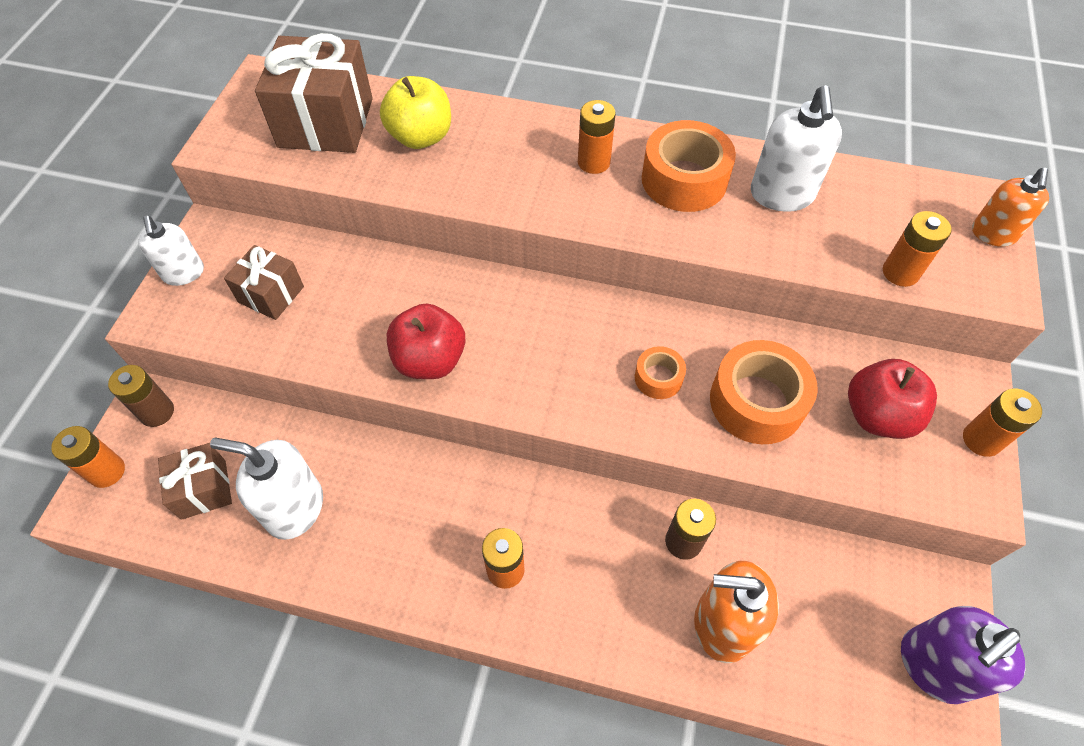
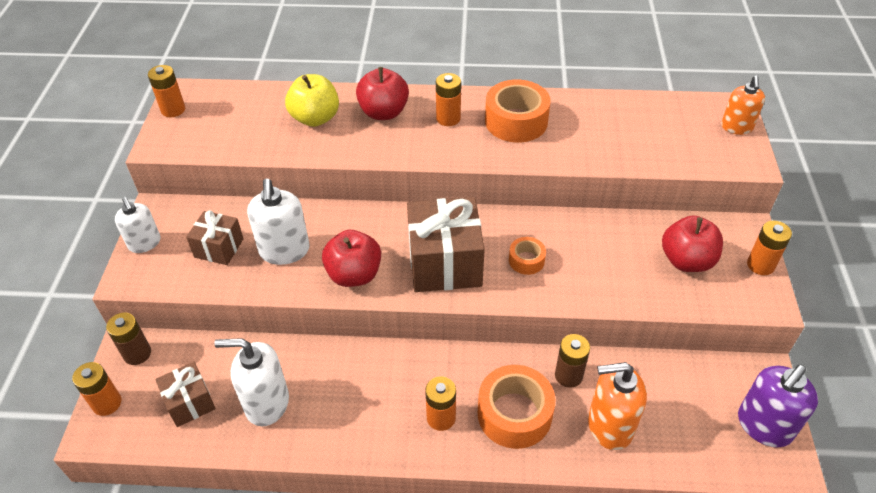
camera: 10 degrees left, 10 degrees down
(326, 122) = (239, 118): brown gift -> brown gift (444, 263)
(511, 141) = (383, 112): none -> red apple
(756, 402) = (600, 265): orange tape -> orange tape (514, 414)
(782, 195) = (587, 122): white soap dispenser -> white soap dispenser (284, 251)
(900, 272) = (680, 160): orange battery -> orange battery (173, 110)

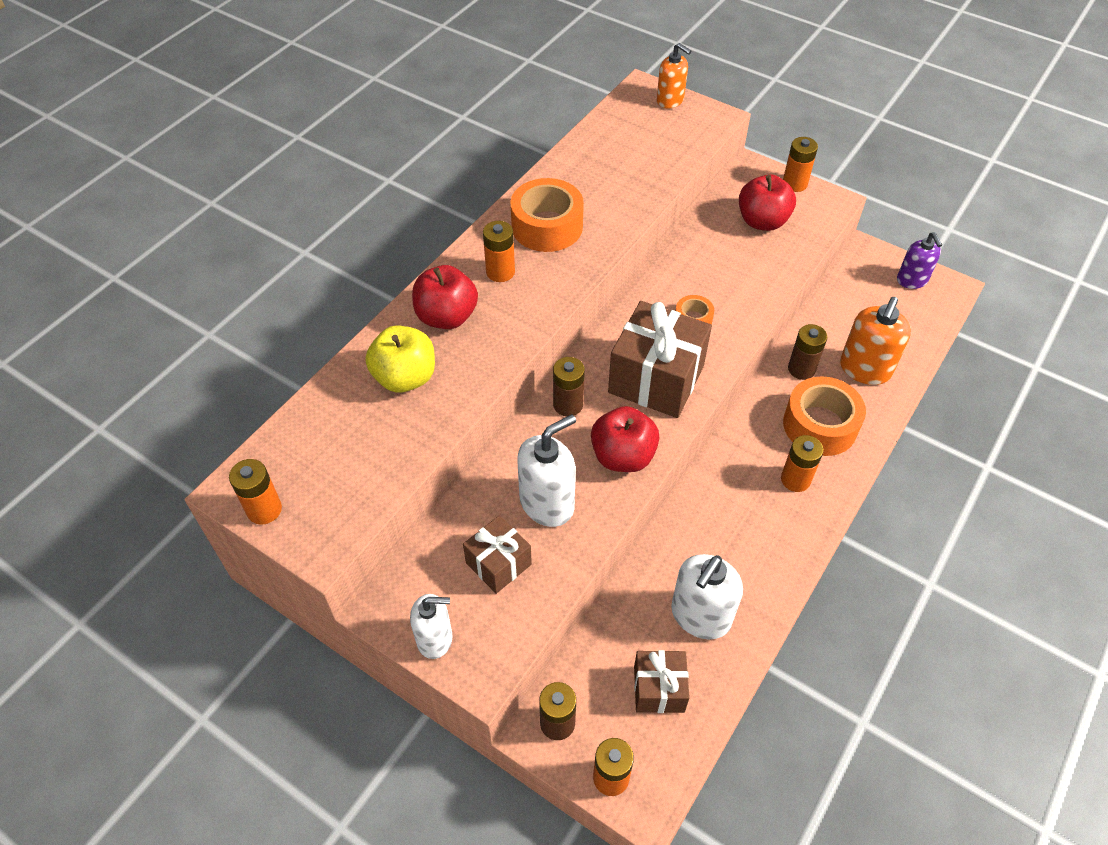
camera: 60 degrees left, 5 degrees up
(284, 251) = (547, 503): white soap dispenser -> white soap dispenser turned 60 degrees counterclockwise
(381, 223) = (568, 404): none -> brown battery
(764, 426) = (912, 280): purple soap dispenser -> purple soap dispenser, size x0.66

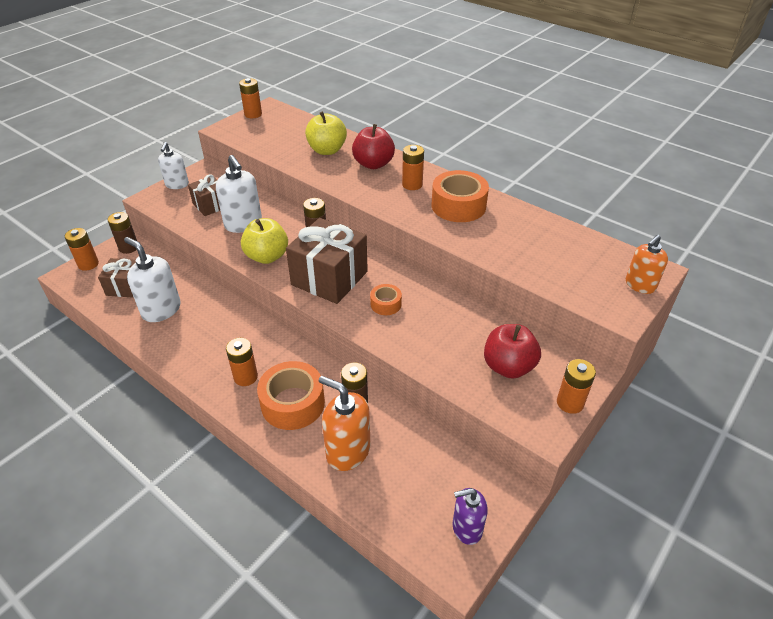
camera: 95 degrees right, 10 degrees down
(623, 456) = (267, 256): red apple -> yellow apple

